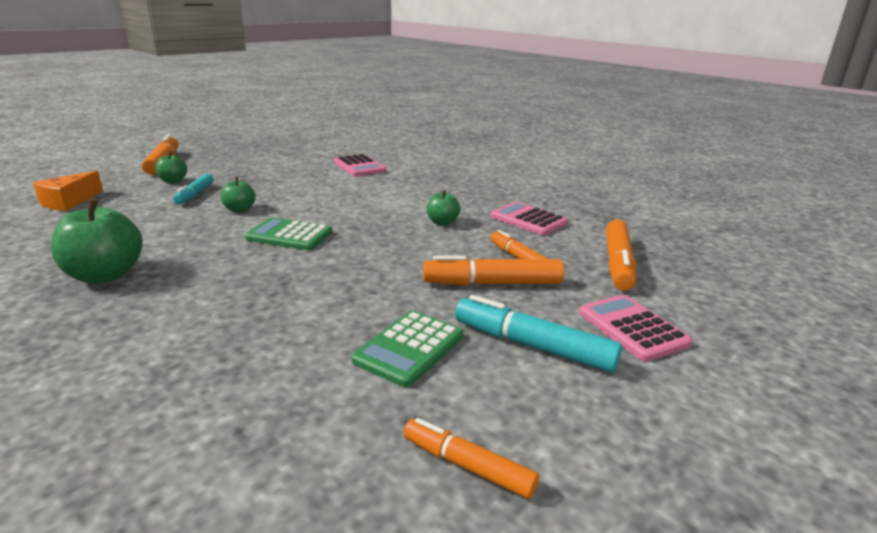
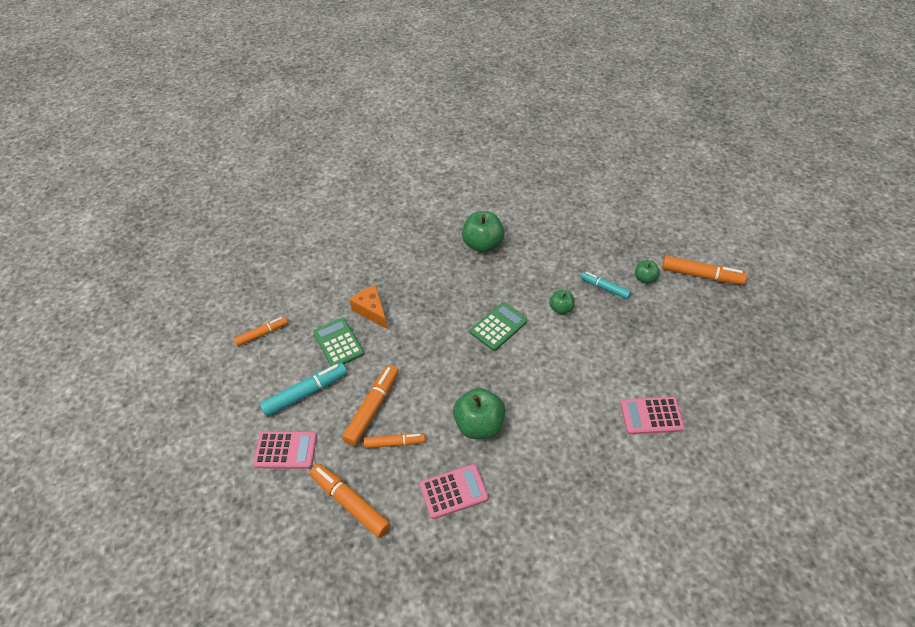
camera: 120 degrees right, 25 degrees up
(68, 202) = (612, 227): orange cheese -> orange cheese (371, 310)
(442, 222) = (479, 425): green apple -> green apple, size x1.82

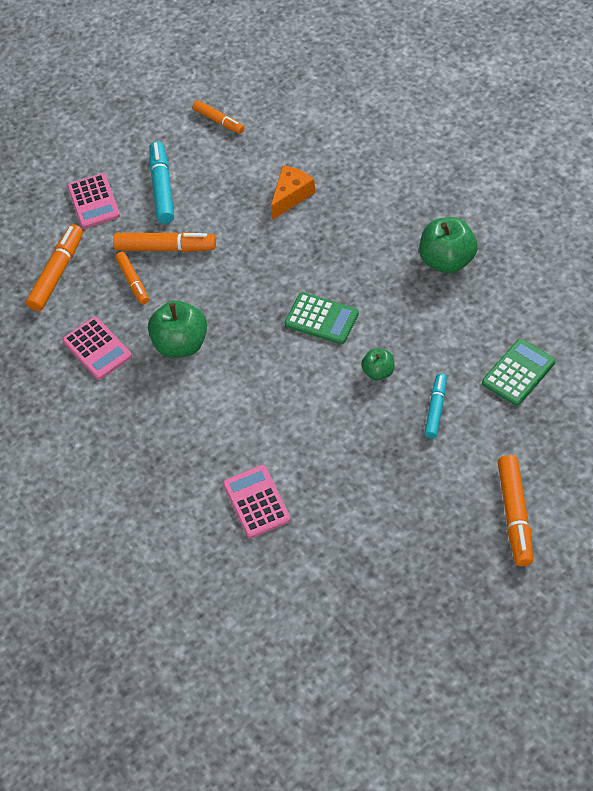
camera: 75 degrees right, 5 degrees up
(305, 393) = (162, 188): turquoise marker -> turquoise marker turned 135 degrees counterclockwise
(338, 343) = (234, 187): green calculator -> green calculator (518, 372)
(644, 278) = (475, 449): green apple -> none

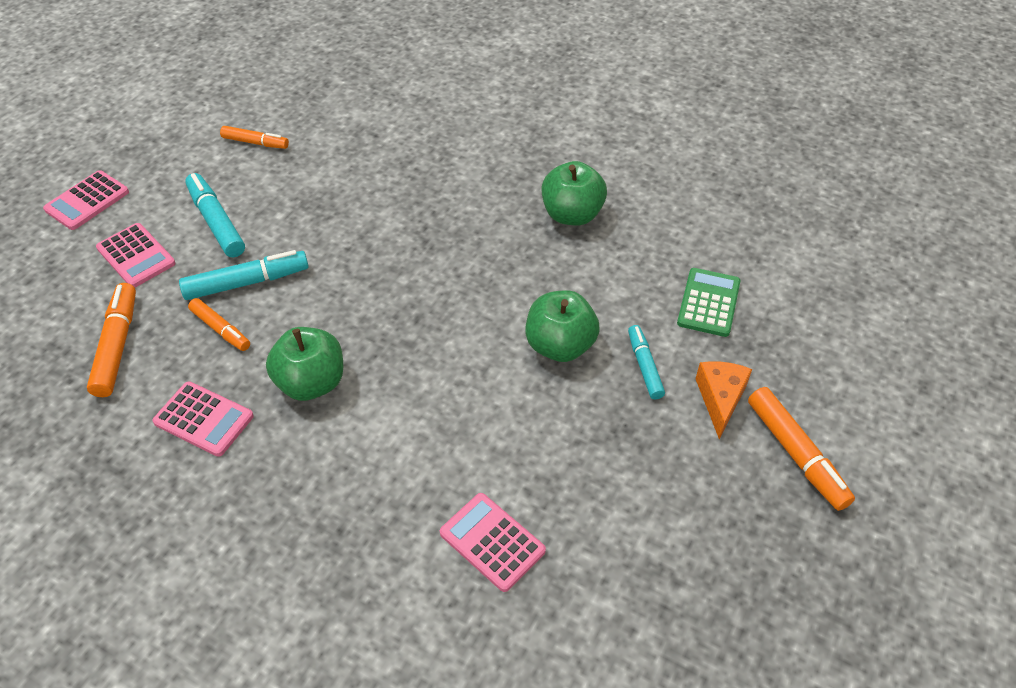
camera: 30 degrees left, 5 degrees down
(73, 142) = (87, 201): none -> pink calculator
(166, 248) = (247, 282): orange marker -> turquoise marker
(291, 196) = (371, 194): orange cheese -> orange cheese (720, 399)
(321, 319) = (467, 308): green calculator -> none
(378, 372) = (560, 345): green apple -> green apple, size x1.82

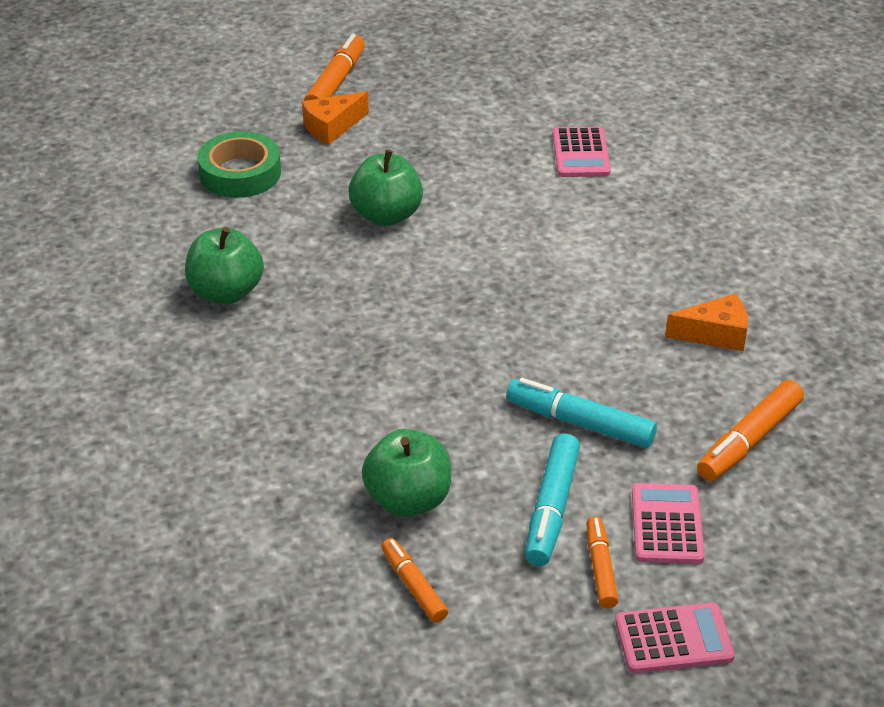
camera: 135 degrees left, 10 degrees down
(204, 419) = (715, 334): pink calculator -> orange cheese
(221, 329) = (642, 395): orange marker -> orange marker (600, 568)
(311, 382) = (604, 307): green apple -> green apple (408, 499)
(644, 366) = (349, 170): turquoise marker -> none
(708, 303) = (240, 173): green calculator -> green tape

